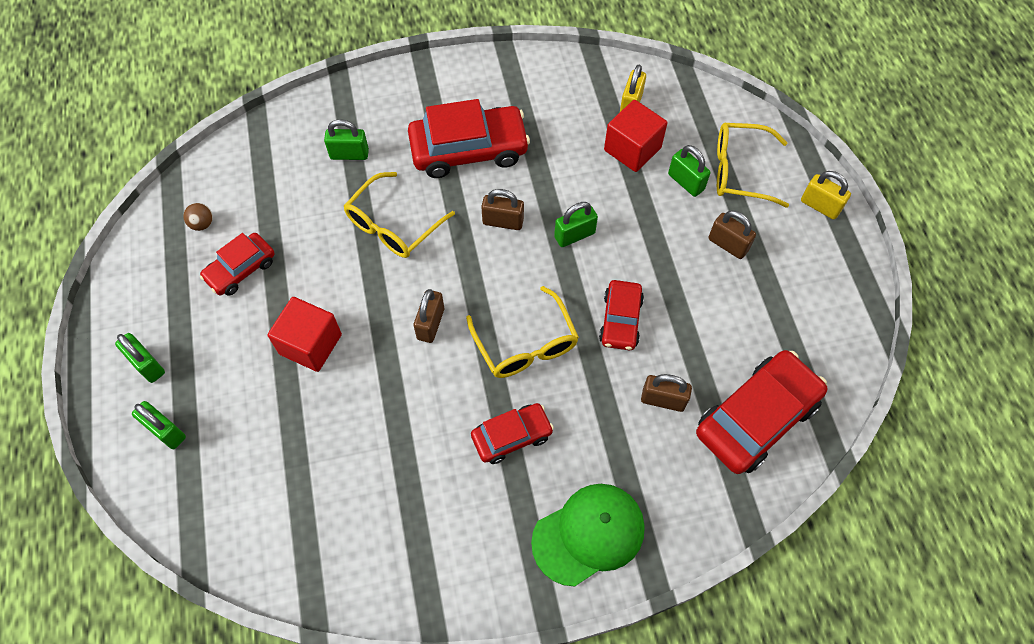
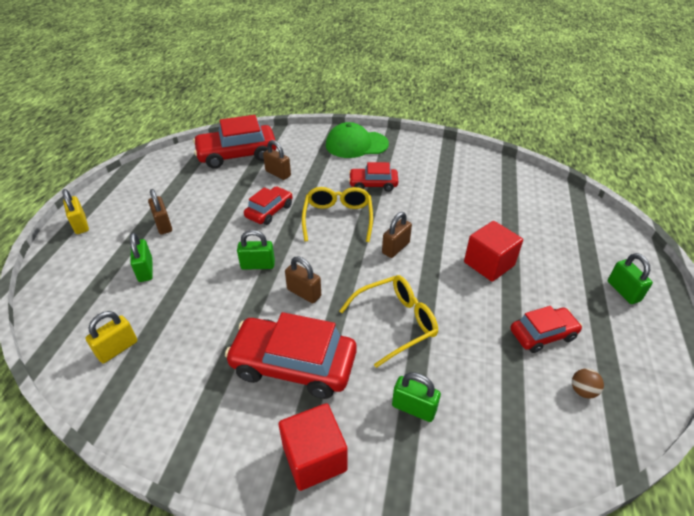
camera: 155 degrees left, 20 degrees down
(166, 431) = (602, 249): green padlock -> none
(632, 149) = (157, 309): red cube -> red cube (314, 458)
(740, 171) = (100, 263): yellow glasses -> none

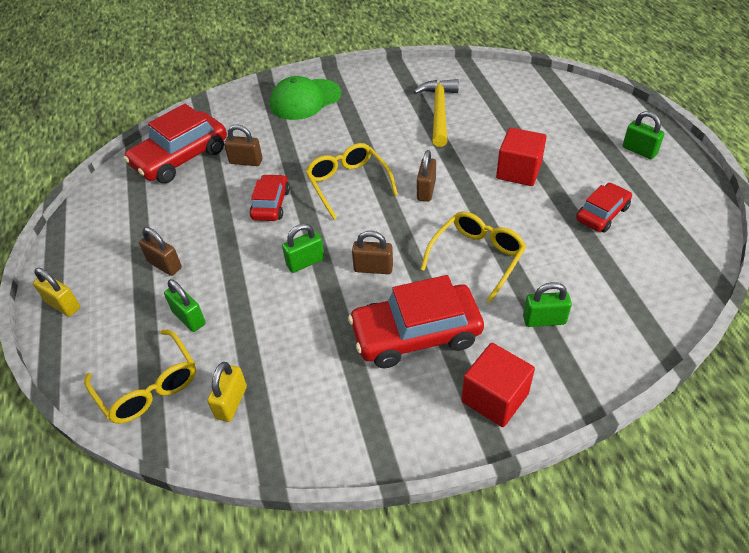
camera: 25 degrees left, 5 degrees up
(78, 307) = (148, 386): none -> yellow glasses
(373, 184) = (356, 136): red car -> none
(455, 189) = (439, 111): none -> yellow hammer
(582, 391) = (659, 245): brown ball -> none

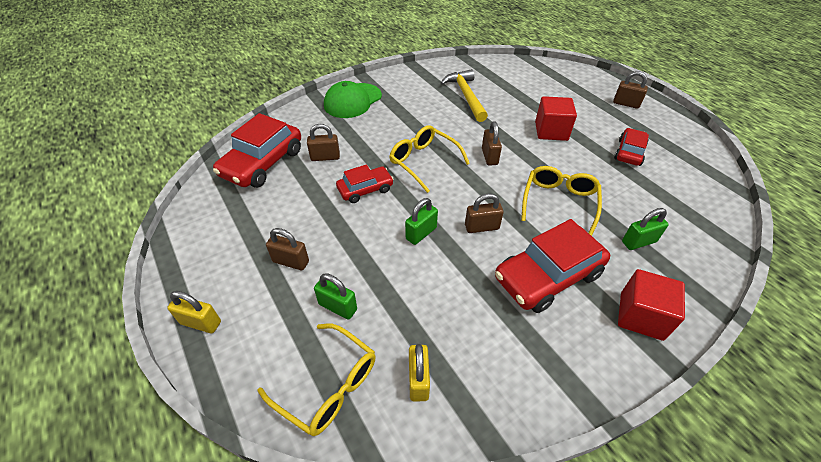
camera: 20 degrees left, 0 degrees up
(271, 204) = (365, 189): red car -> red car turned 75 degrees clockwise
(639, 150) = (626, 104): green padlock -> brown padlock

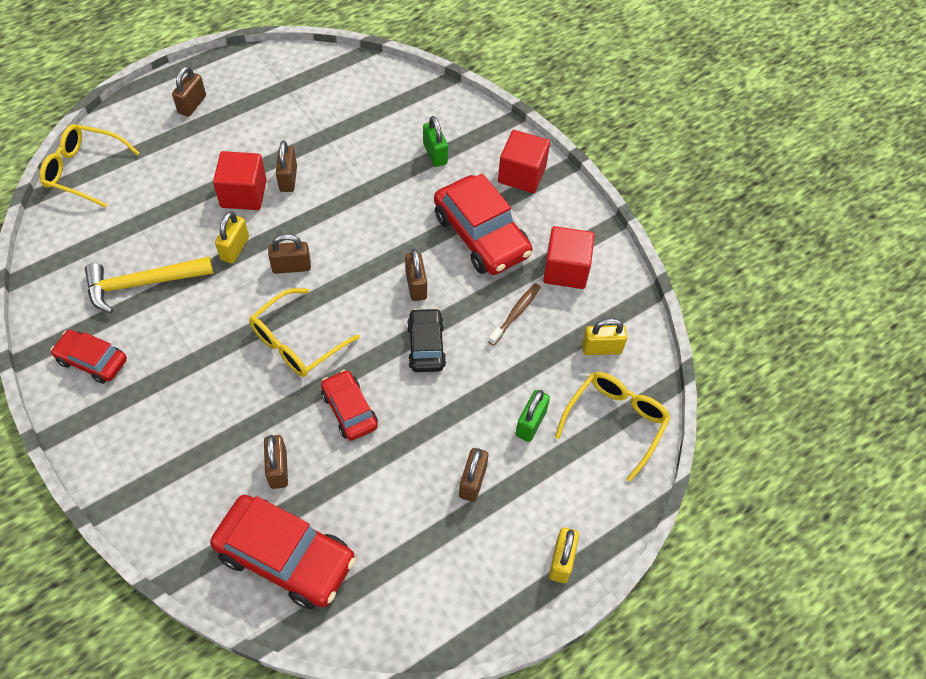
camera: 95 degrees left, 10 degrees up
(352, 101) = (130, 445): green cap -> none
(421, 233) = (426, 345): green padlock -> black car
(458, 301) = (515, 313): none -> brown toothbrush
(501, 130) = (235, 248): none -> yellow padlock
(519, 351) = (565, 270): none -> red cube
(559, 202) = (378, 208): yellow glasses -> yellow glasses (85, 171)
(573, 151) = (288, 179): none -> brown padlock
(629, 152) = (294, 126): red car -> red car (92, 361)

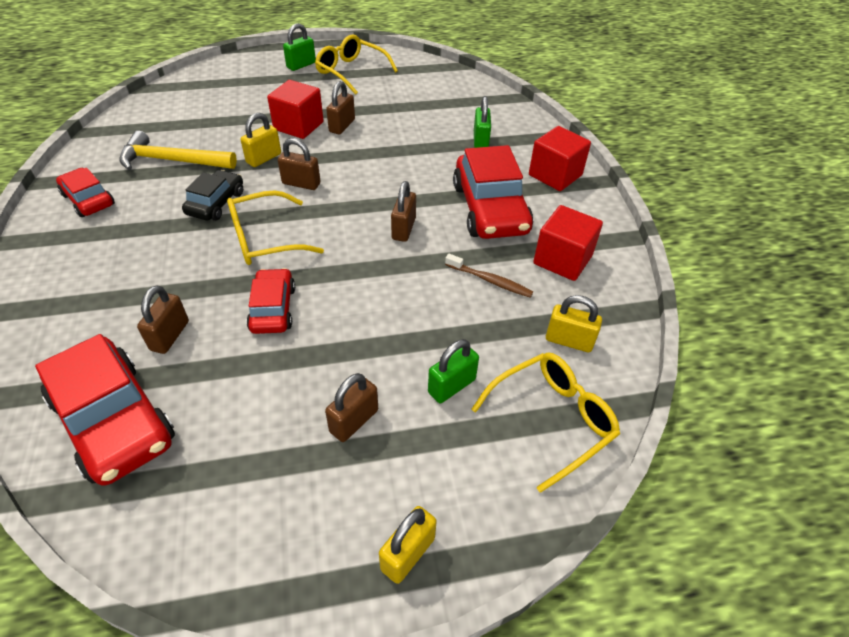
camera: 25 degrees right, 10 degrees down
(85, 171) = (191, 83): yellow glasses -> yellow glasses (351, 72)
(192, 104) = (301, 65): brown padlock -> green padlock
(426, 345) = (383, 279): black car -> black car (216, 203)
(515, 313) = (490, 280): brown toothbrush -> brown toothbrush turned 60 degrees clockwise

